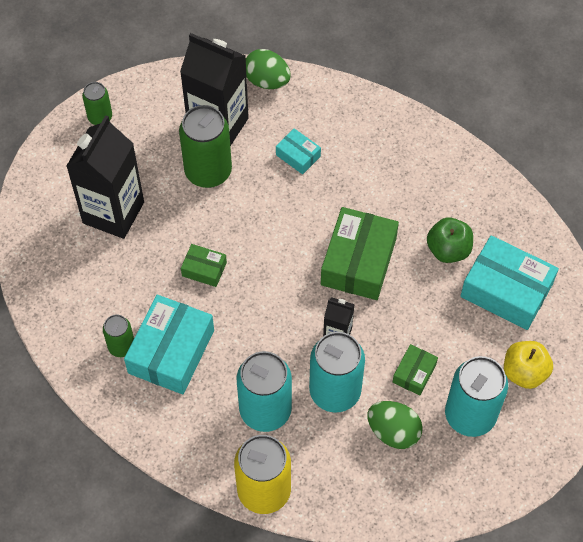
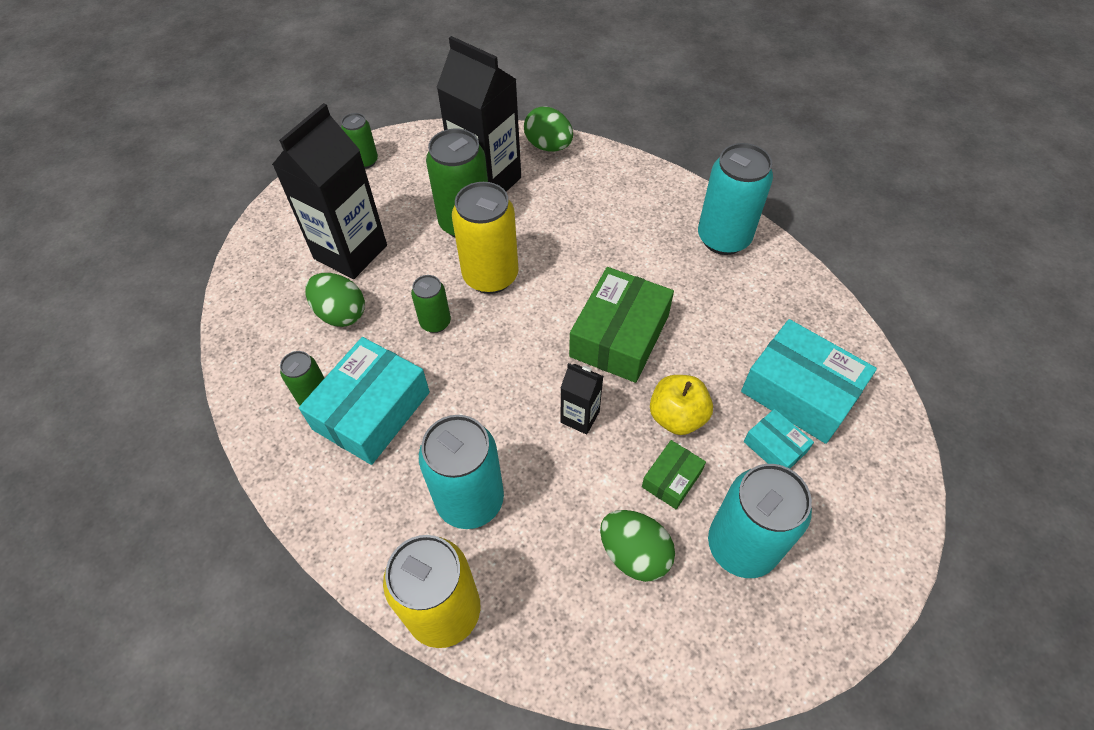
camera: 10 degrees right, 5 degrees down
(122, 271) = (341, 313): none -> green egg
(204, 269) = (435, 322): green box -> green can
(241, 220) = (490, 276): none -> yellow can
(298, 155) = (568, 218): turquoise box -> turquoise box (775, 447)
(335, 391) = (564, 488): turquoise can -> turquoise can (723, 238)
(448, 250) = (730, 336): green apple -> none
(524, 372) = (819, 498): yellow apple -> yellow apple (677, 417)

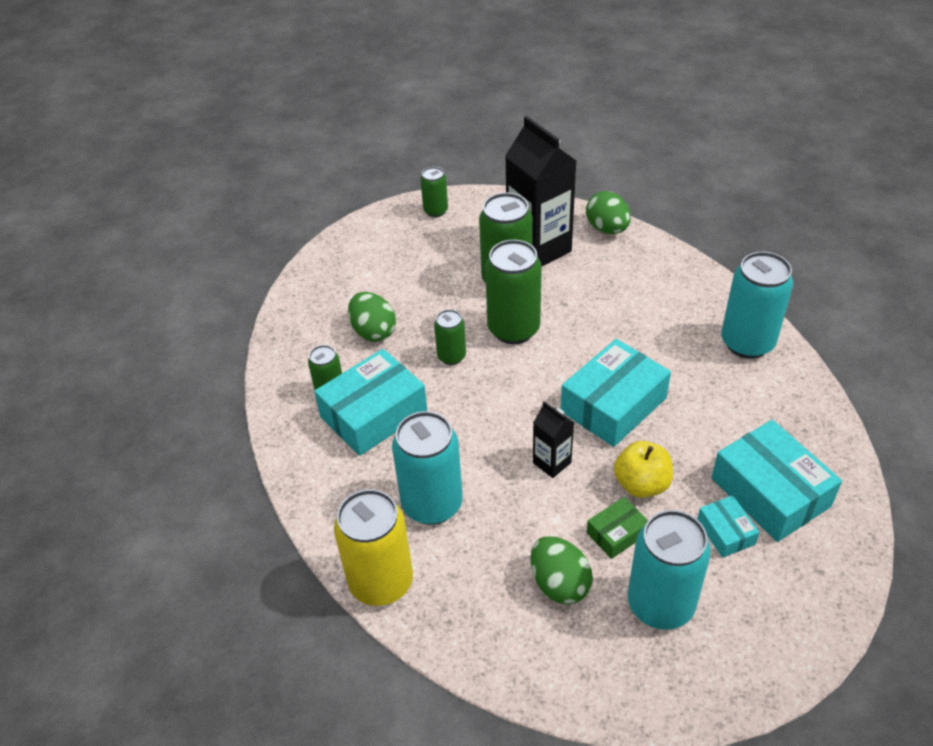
camera: 20 degrees right, 10 degrees down
(350, 252) = (398, 283): black carton -> none
(490, 276) = (513, 329): yellow can -> green can
(619, 336) = (613, 405): green box -> turquoise box

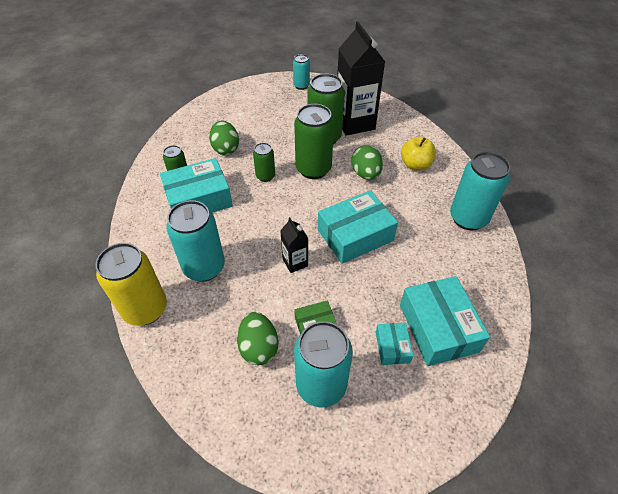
camera: 15 degrees right, 5 degrees up
(435, 211) = (301, 86): green can -> turquoise can
(607, 229) = (405, 121): green egg -> green egg (366, 174)
(641, 484) = (348, 295): yellow apple -> yellow apple (415, 165)

